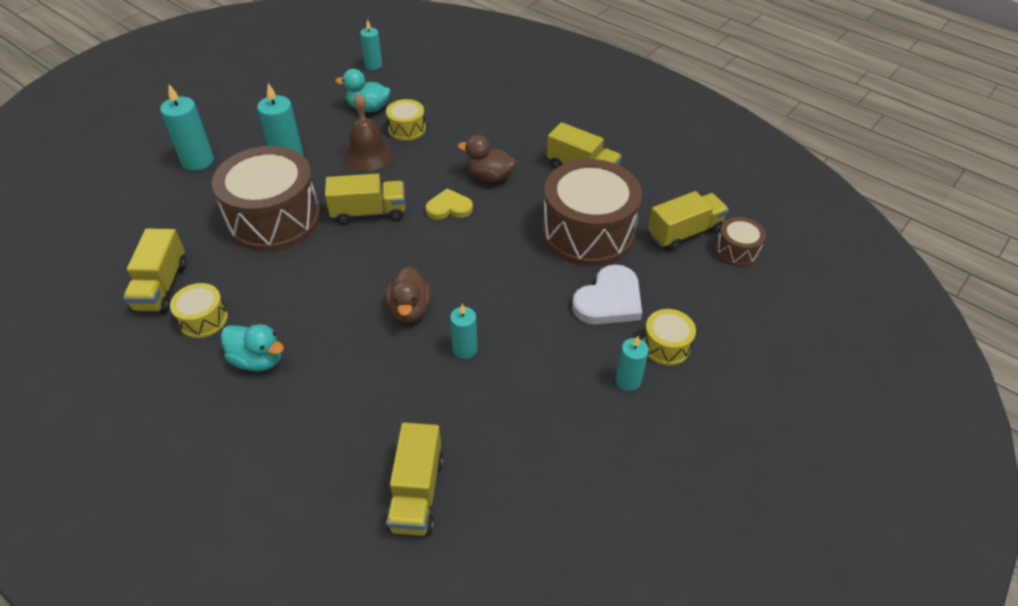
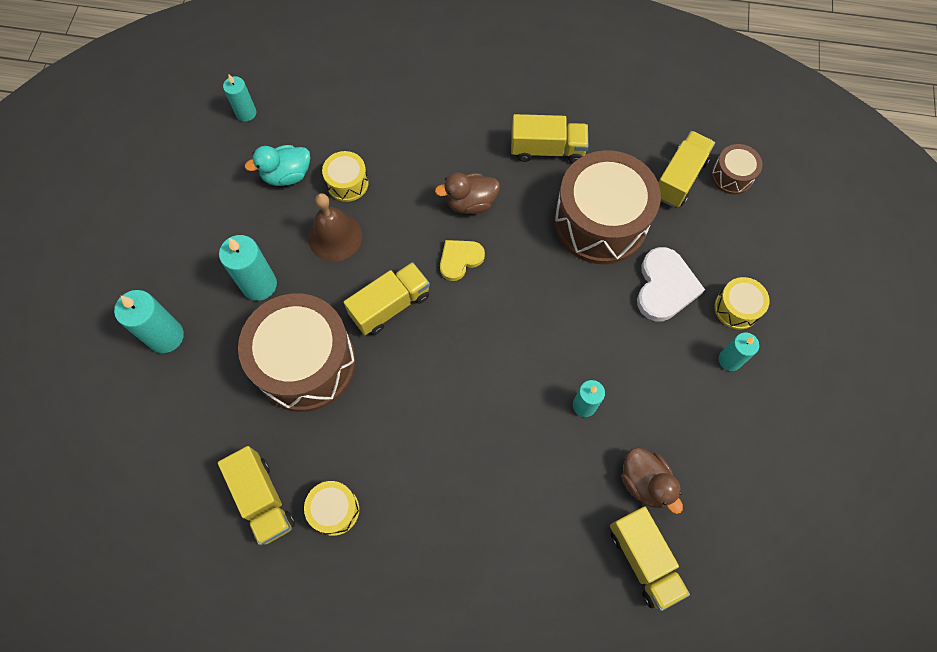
camera: 30 degrees left, 20 degrees up
(258, 360) = (419, 521): turquoise duck -> none
(410, 310) = (509, 392): brown duck -> brown duck (645, 482)

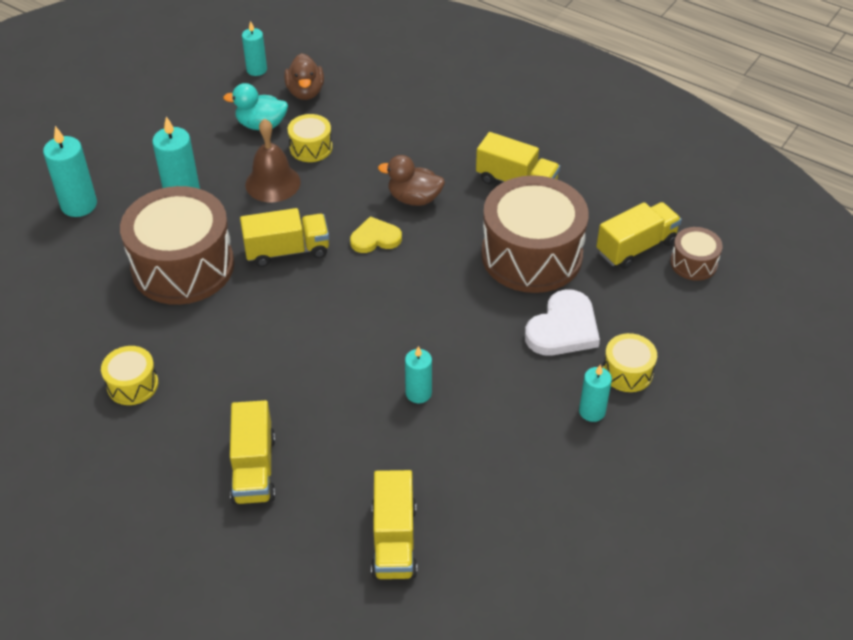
camera: 25 degrees right, 20 degrees down
(263, 499) = (77, 352): yellow truck -> yellow truck (254, 468)
(645, 482) = (437, 478): brown duck -> brown duck (305, 92)

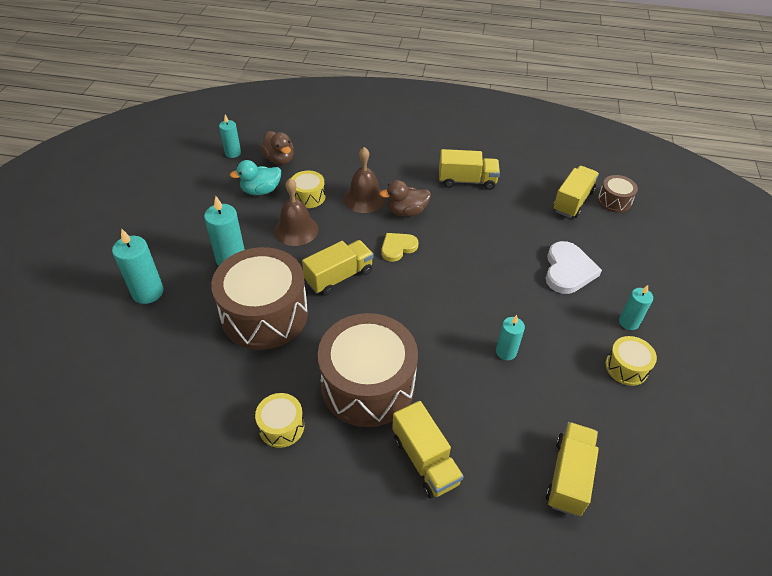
camera: 25 degrees left, 0 degrees up
(374, 168) = (364, 198): none -> brown bell
(394, 540) = (568, 476): yellow truck -> yellow truck turned 135 degrees counterclockwise
(531, 255) = (511, 227): brown drum -> brown drum (368, 385)
(627, 372) = (629, 286): yellow drum -> yellow drum (626, 367)

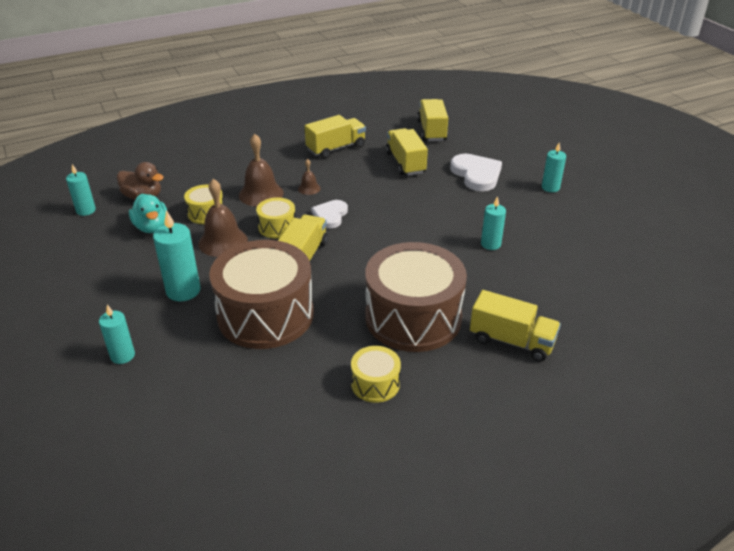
camera: 35 degrees left, 10 degrees down
(148, 292) = (122, 355): turquoise candle -> turquoise candle, size x0.64
(261, 190) = (152, 227): turquoise duck -> turquoise duck turned 60 degrees counterclockwise
(398, 247) = (330, 215): yellow heart -> white heart
(406, 211) = (309, 188): brown duck -> brown bell
(568, 476) = (614, 295): yellow truck -> yellow truck (405, 163)
(614, 201) = (460, 119): brown drum -> none
(626, 367) = (578, 214): yellow drum -> yellow drum (277, 227)

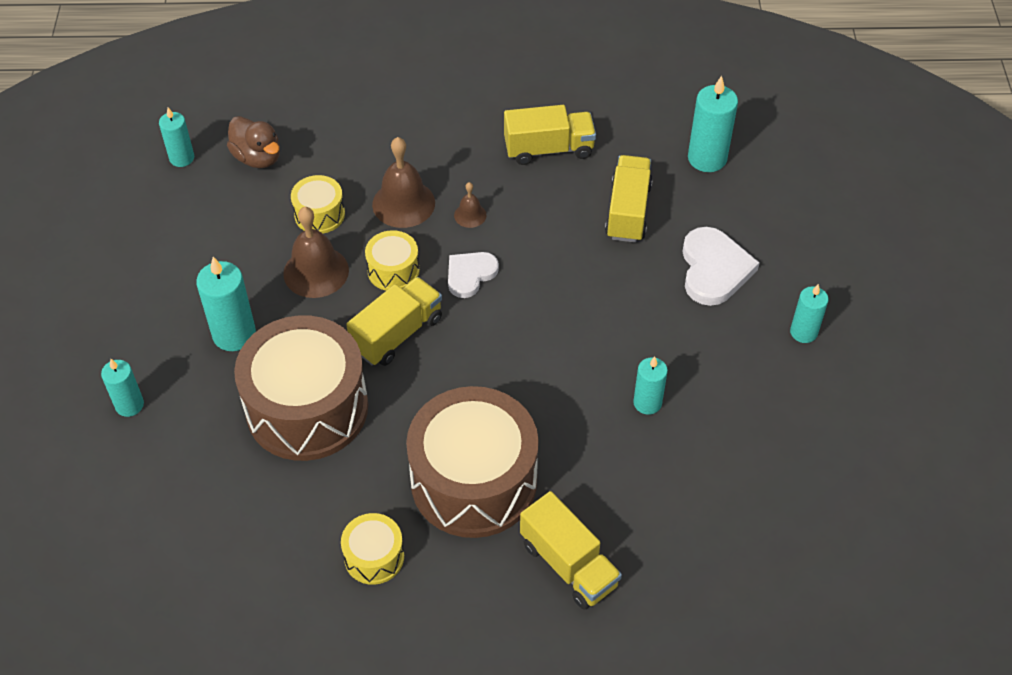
camera: 25 degrees right, 15 degrees up
(152, 227) = (245, 216): turquoise duck -> none
(432, 131) = (707, 158): yellow truck -> turquoise candle

